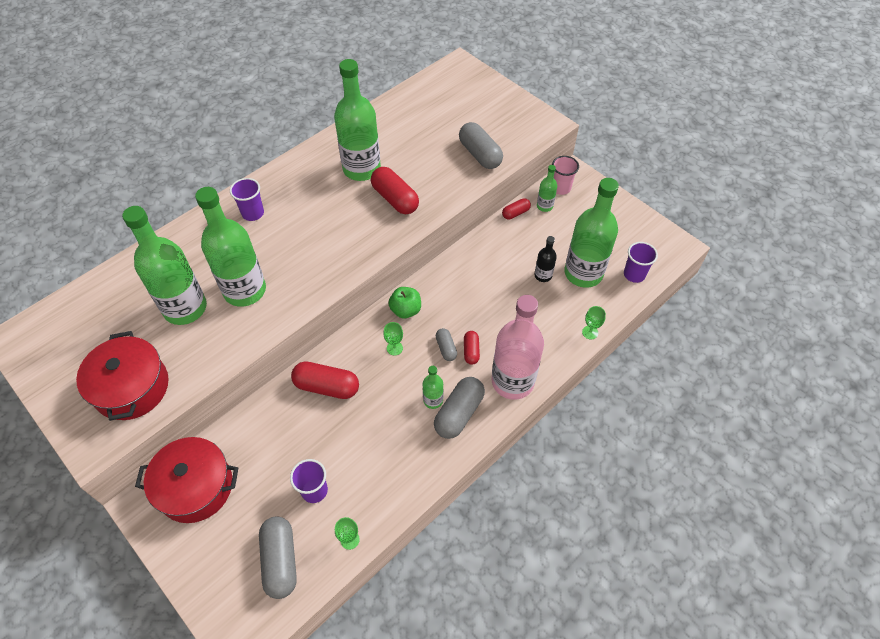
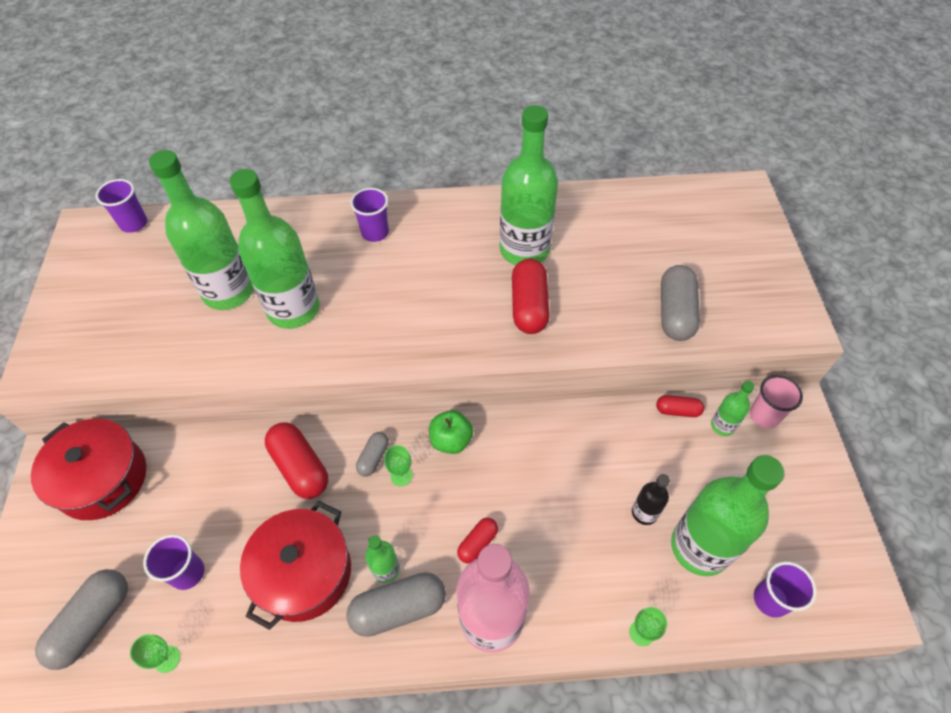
camera: 40 degrees right, 0 degrees up
(57, 311) = (134, 223): none -> purple cup
(131, 387) = (115, 339): red pot -> red pot (304, 572)
(446, 348) = (453, 518): grey capsule -> grey capsule (373, 458)

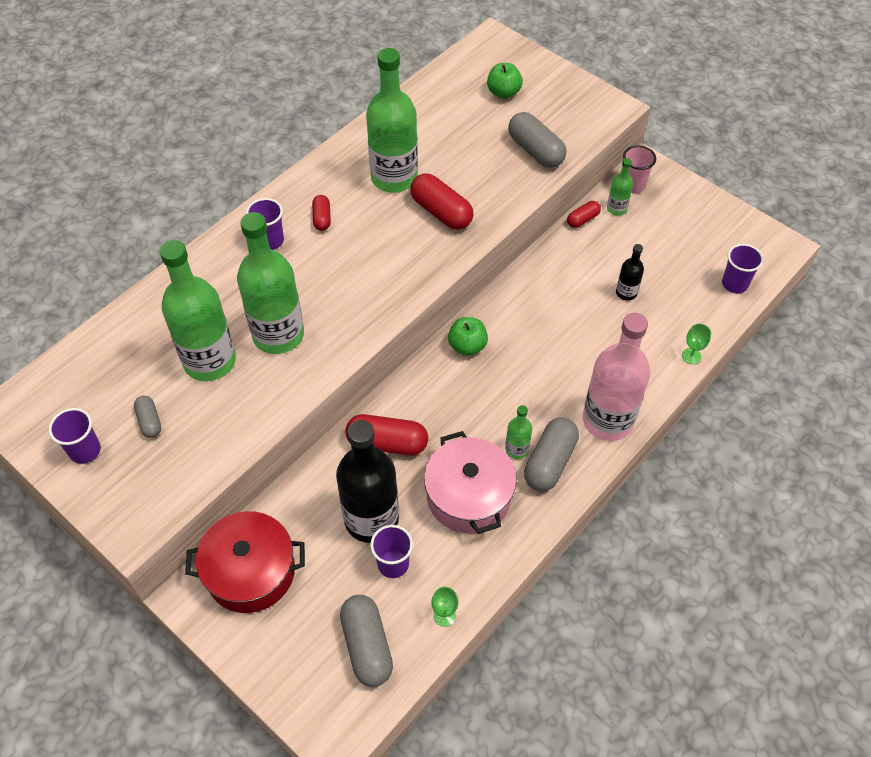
camera: 45 degrees left, 0 degrees up
(134, 223) = (52, 376): purple cup -> purple cup (85, 450)
(218, 519) = (371, 519): none -> black bottle
(304, 572) = (469, 496): red pot -> pink pot
(373, 458) = (429, 397): grey capsule -> grey capsule (149, 421)
(401, 476) = (461, 392): green goblet -> none
(477, 543) = (553, 388): red capsule -> red capsule (322, 218)
(700, 547) = (674, 286): green bottle -> none
(703, 242) = (503, 92): none -> green apple

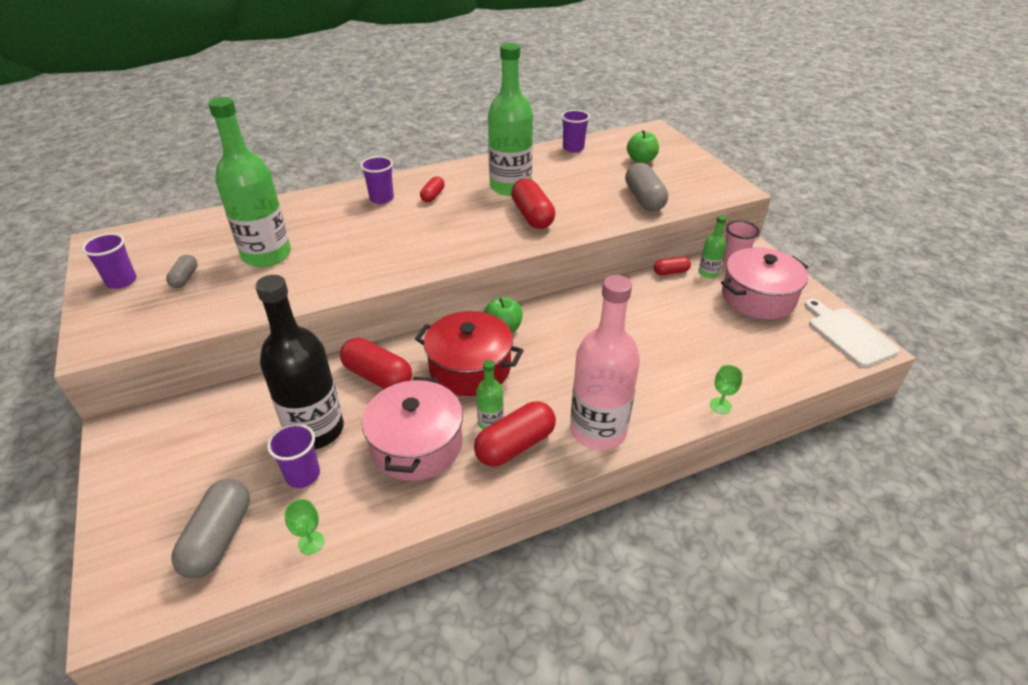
camera: 25 degrees right, 15 degrees down
(250, 571) = (182, 431): red pot -> red pot (470, 368)
(278, 334) = (333, 254): green bottle -> none
(550, 462) = (515, 445): grey capsule -> red capsule
(626, 293) = (680, 335): black bottle -> none
(672, 223) = (758, 297): none -> pink pot
(734, 284) = (800, 361): purple cup -> purple cup (573, 148)
(762, 240) = (848, 335): none -> white cutting board

